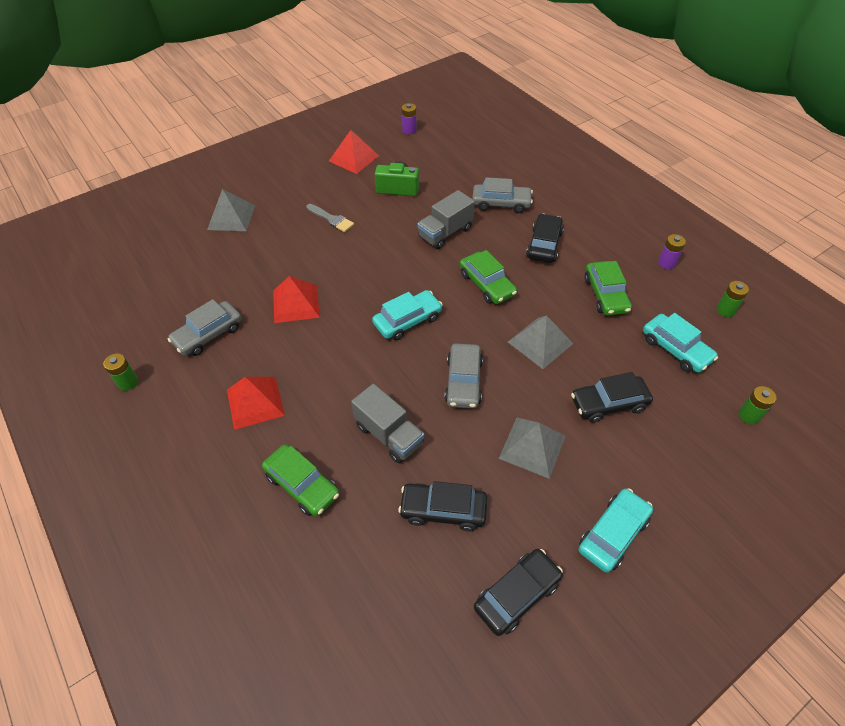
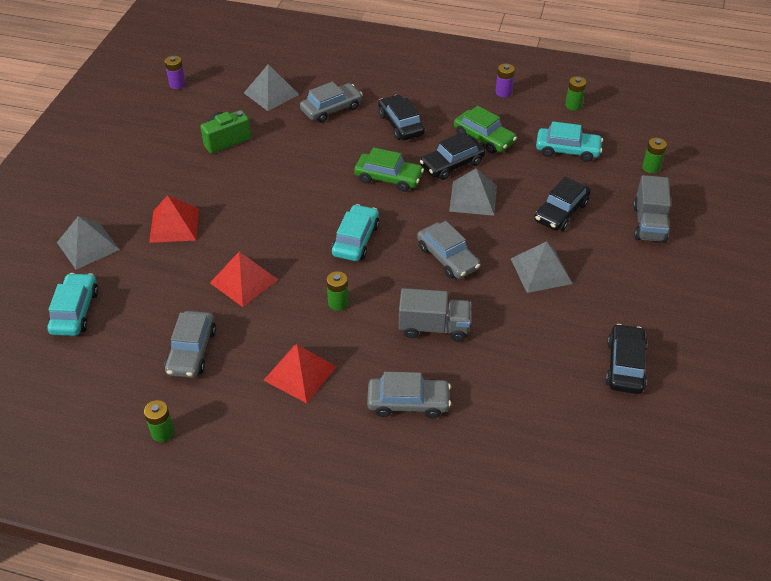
camera: 40 degrees left, 5 degrees down
(302, 485) = (408, 402): green car -> grey car
(331, 219) = (193, 197): grey brush -> none
(340, 364) = (338, 303): none -> green battery
(353, 158) = (151, 134): red pyramid -> red pyramid (174, 225)
(443, 510) = (526, 349): black car -> black car (452, 164)
(445, 233) = (310, 156): grey truck -> grey truck (649, 224)
(468, 169) = (271, 93): none -> grey pyramid
(613, 534) = (643, 291): turquoise car -> turquoise car (75, 311)

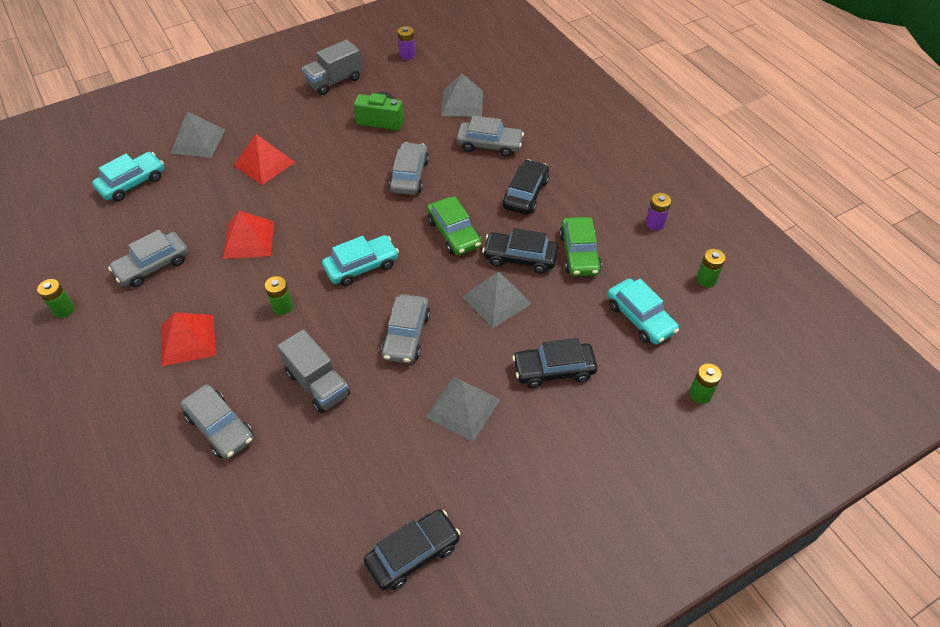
camera: 45 degrees right, 5 degrees up
(303, 162) = (409, 175): none -> grey car
(649, 224) = (620, 445): grey truck -> grey truck (334, 81)

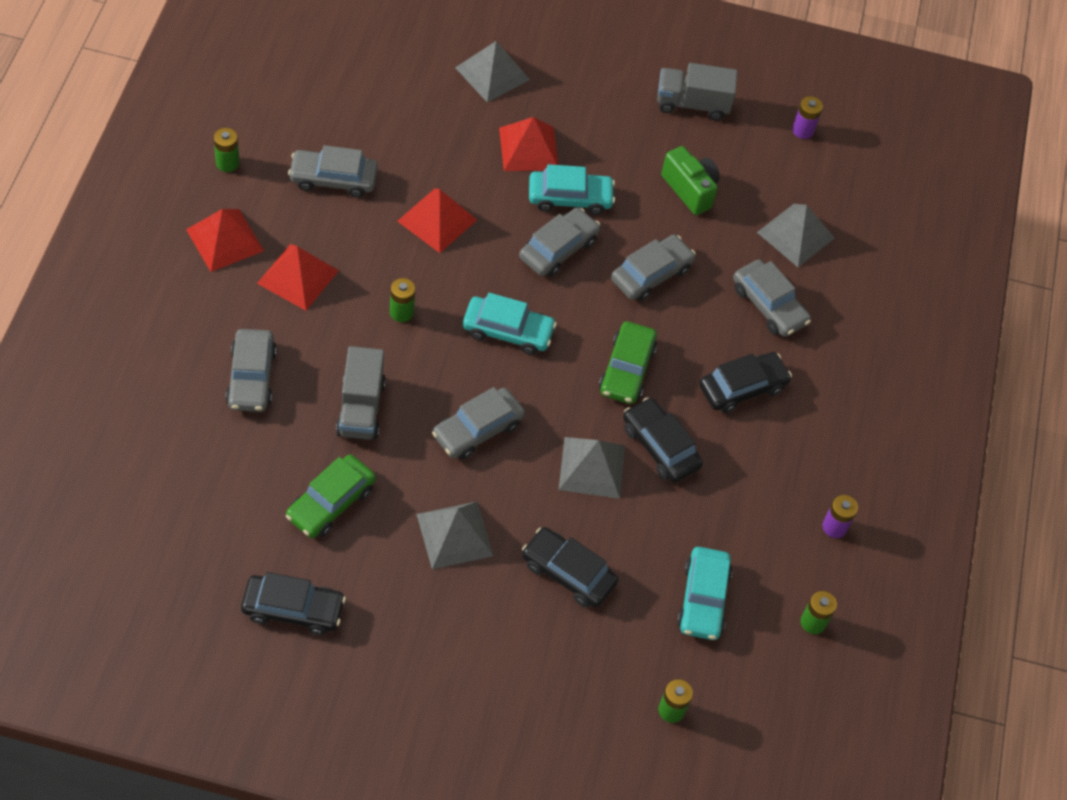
camera: 35 degrees right, 5 degrees up
(110, 357) = (225, 240): none -> red pyramid
(132, 183) = (392, 75): turquoise car -> turquoise car (570, 198)
(341, 201) = (558, 249): none -> grey car
(579, 253) = (721, 491): green car -> green car (330, 503)

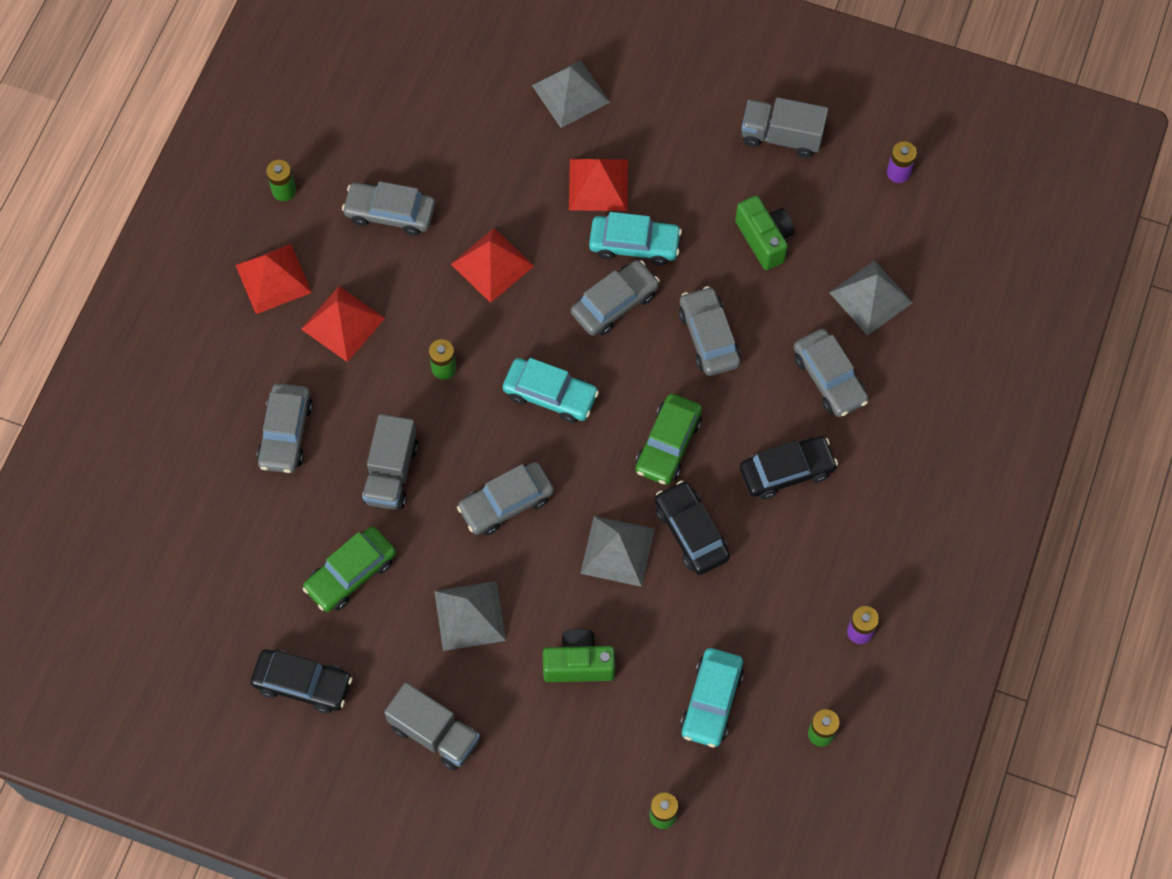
camera: 15 degrees right, 10 degrees up
(433, 647) = (434, 733): none -> grey truck
(568, 573) = (578, 664): black car -> green camera
(651, 274) = (709, 337): grey car -> grey car turned 75 degrees counterclockwise

